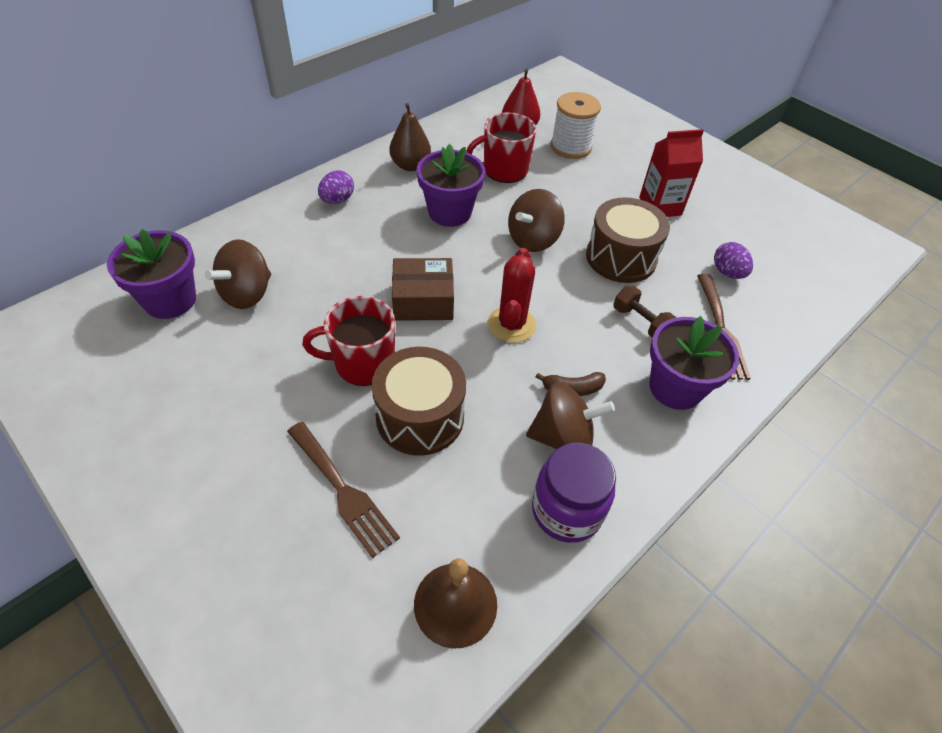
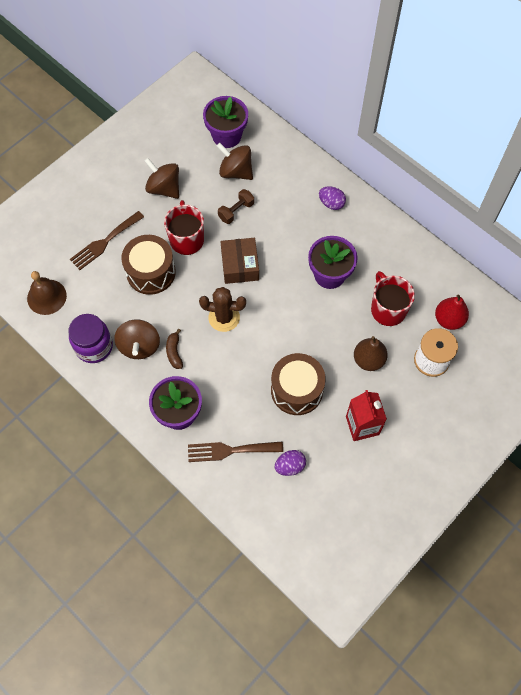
camera: 90 degrees right, 15 degrees up
(410, 165) = (380, 244): brown pear -> brown pear (368, 360)
(511, 324) = (224, 317): red cactus -> brown cactus
(533, 240) = (307, 330): brown spinning top -> brown spinning top (164, 188)
(640, 322) = (233, 398): brown dumbbell -> brown dumbbell (236, 211)

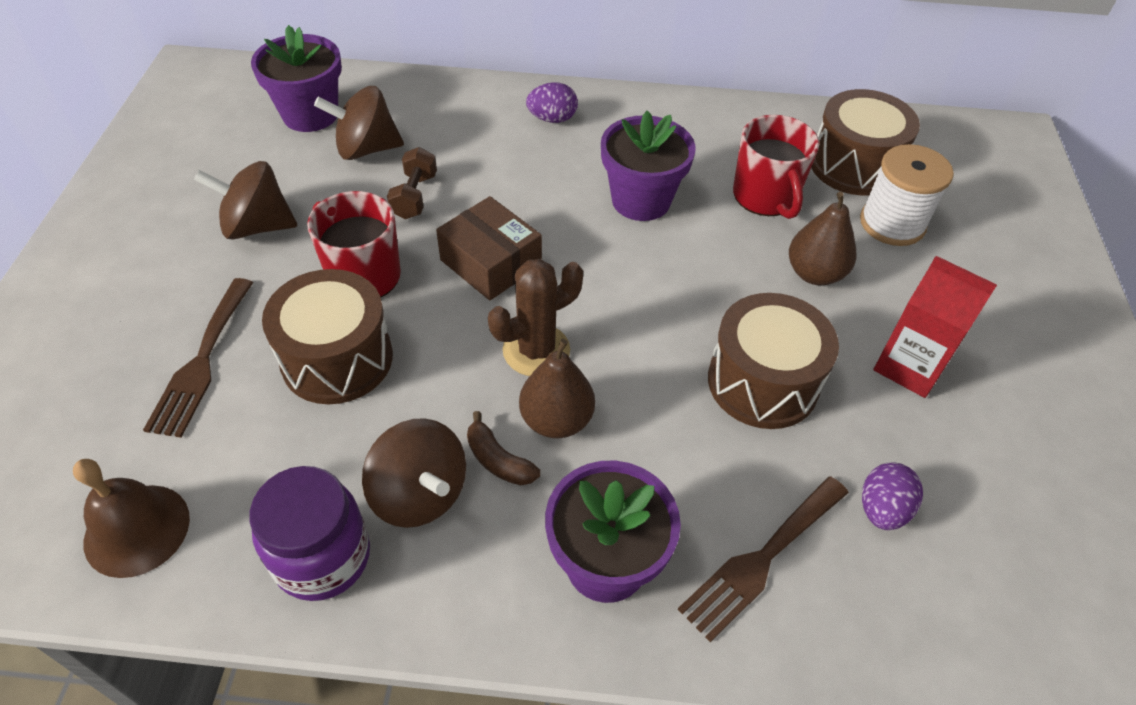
camera: 40 degrees left, 15 degrees down
(207, 351) = (556, 420): none -> brown pear
(387, 309) = (765, 197): red mug -> red mug turned 135 degrees counterclockwise
(448, 319) = (854, 165): red pear -> brown drum

